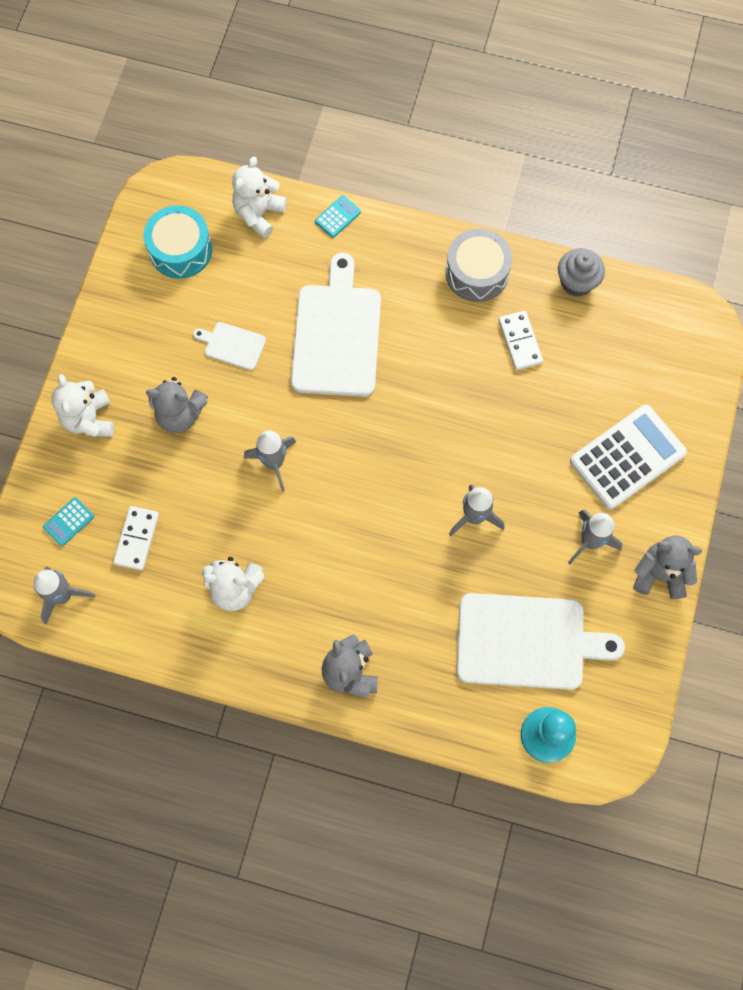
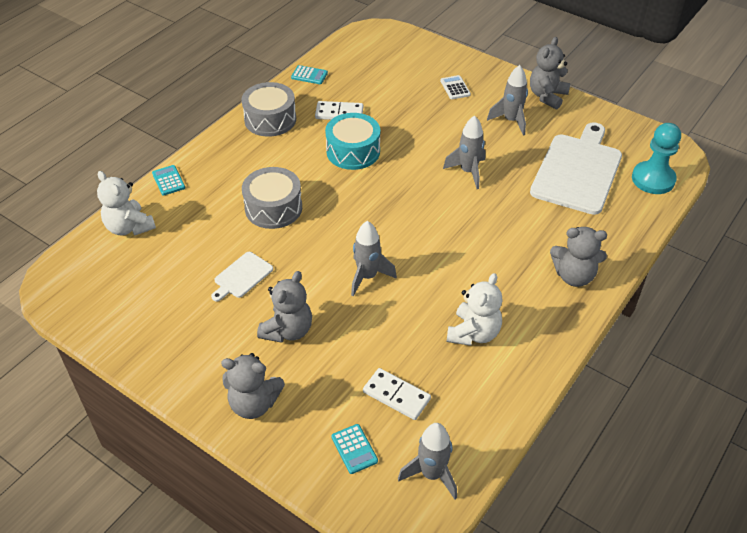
camera: 70 degrees left, 25 degrees down
(89, 419) = (254, 403): white teddy bear -> grey teddy bear
(180, 250) = (125, 289): turquoise drum -> turquoise drum (353, 151)
(337, 335) = (273, 208): white cutting board -> grey drum
(576, 282) = (309, 75): grey cupcake -> turquoise calculator
(627, 457) = (455, 88): white calculator -> white calculator, size x0.43

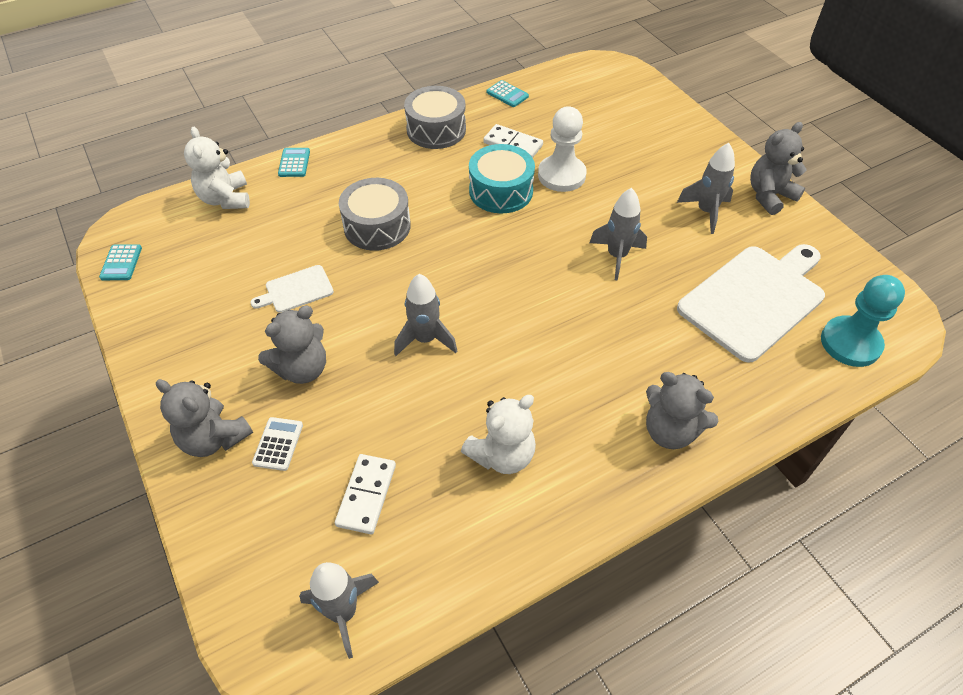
camera: 25 degrees right, 5 degrees up
(354, 449) = (280, 539): turquoise calculator -> turquoise calculator (121, 263)
(391, 126) = (561, 175): none -> white pawn
(396, 396) = (366, 495): white domino -> white domino turned 45 degrees clockwise
(455, 88) = (661, 153): white calculator -> white calculator (278, 444)

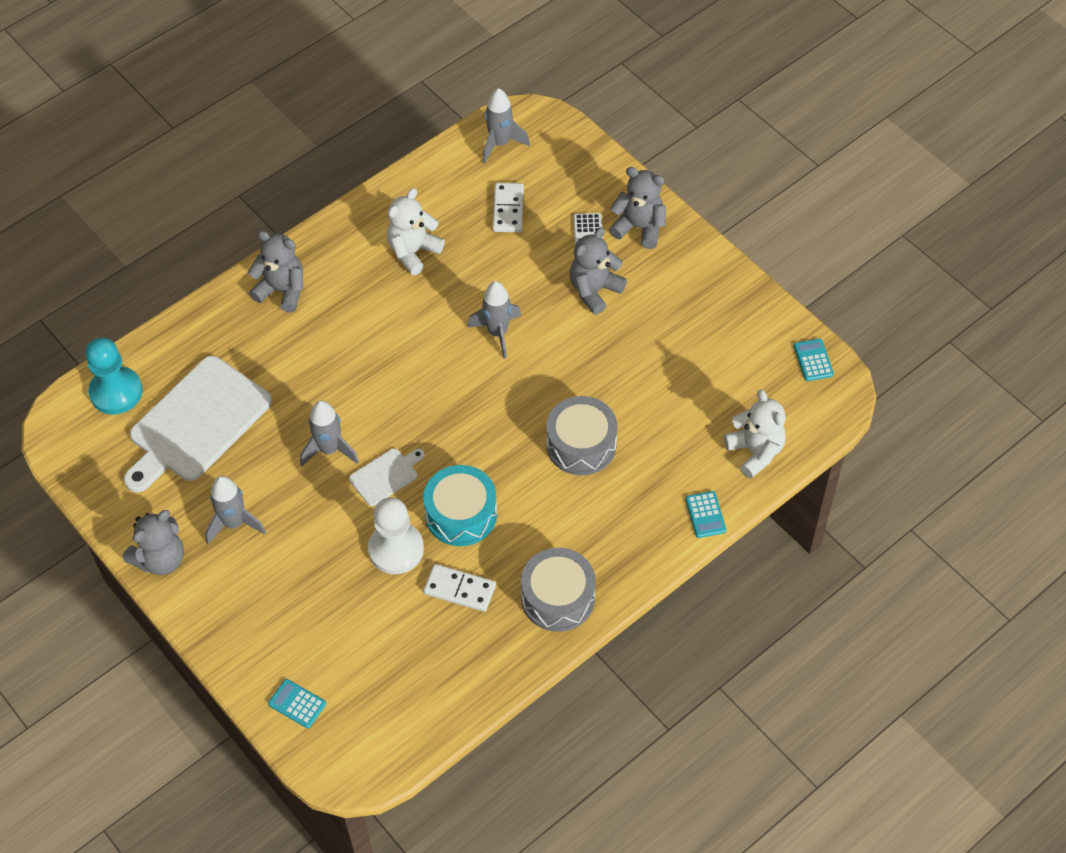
camera: 170 degrees right, 5 degrees up
(296, 290) = (632, 360): white cutting board -> white cutting board (386, 476)
(507, 94) = (482, 680): turquoise calculator -> turquoise calculator (297, 704)

